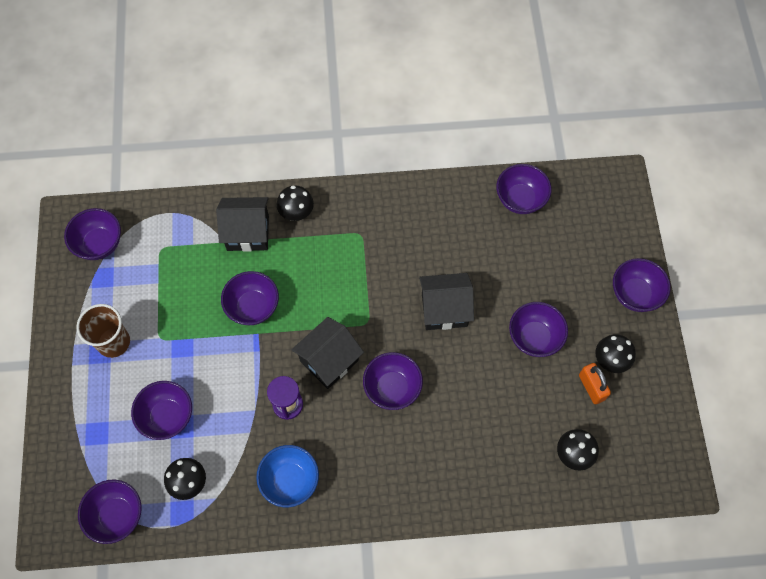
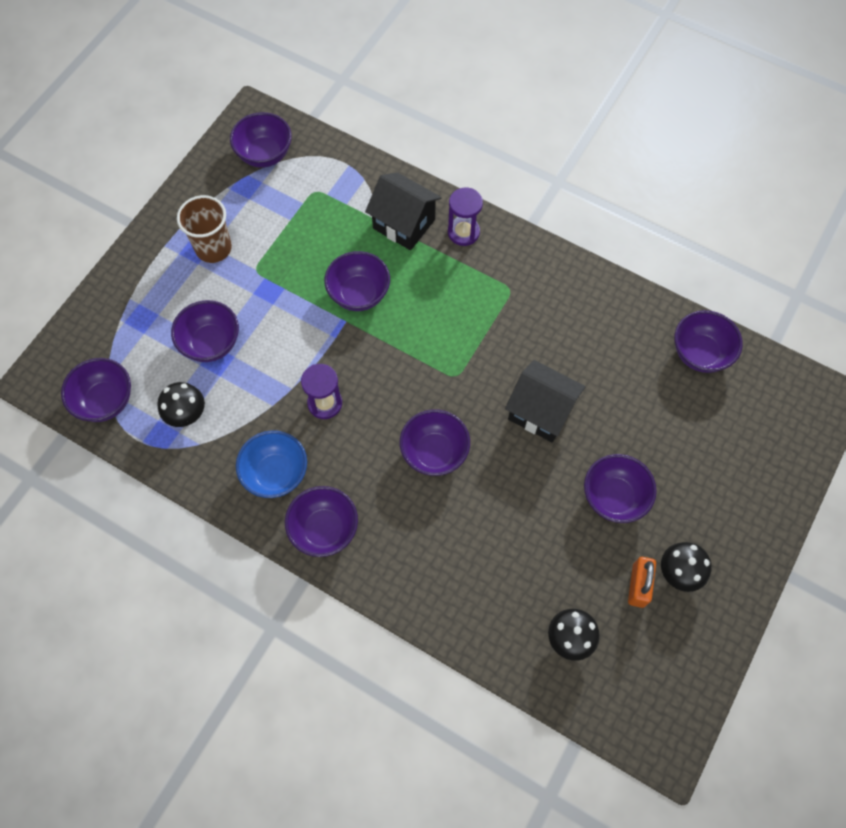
camera: 35 degrees right, 0 degrees up
(296, 212) = (463, 232): black mushroom -> purple hourglass
(329, 360) = (393, 388): black house -> none
(634, 294) = (756, 523): purple bowl -> purple bowl (324, 529)

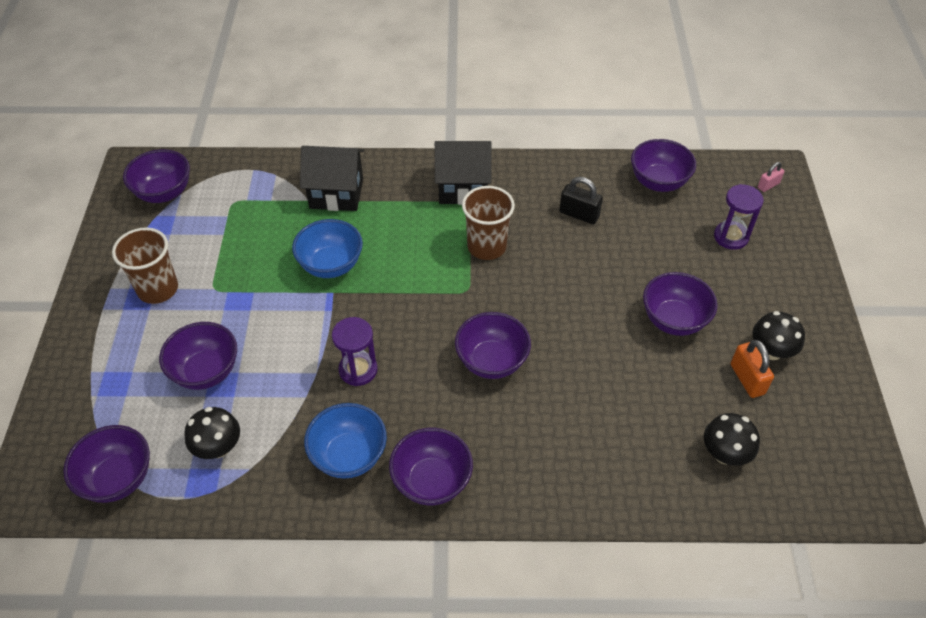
camera: 30 degrees left, 15 degrees down
(359, 294) = (331, 265): purple bowl -> blue bowl
(463, 232) = (395, 178): purple hourglass -> purple hourglass (731, 237)
(499, 342) = (486, 246): none -> brown cup
(541, 412) = (562, 283): black house -> black house (463, 187)
(602, 350) = (579, 214): none -> black padlock
(805, 410) = (768, 185): none -> pink padlock

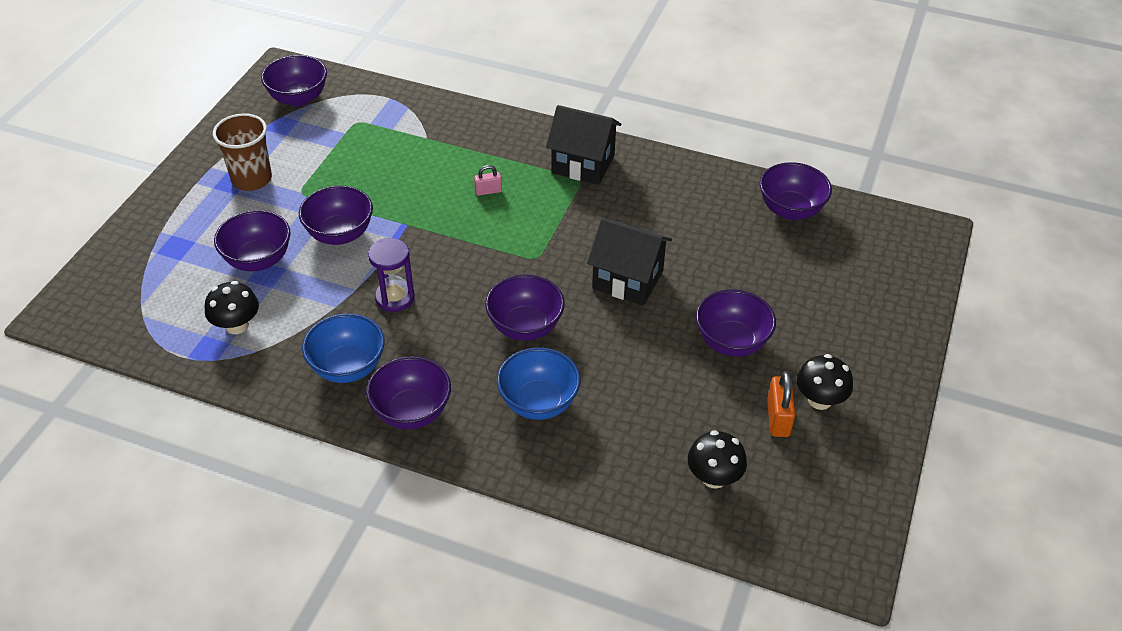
camera: 20 degrees right, 5 degrees down
(118, 479) = (140, 325): purple bowl -> purple bowl (340, 234)
(331, 265) = (418, 200): blue bowl -> blue bowl (538, 403)
(336, 193) = (456, 138): black house -> black house (627, 280)
(486, 246) = (577, 223): brown cup -> none
(579, 214) = (688, 219): black padlock -> none
(731, 237) = (839, 282): purple hourglass -> none
(768, 185) = (911, 244): pink padlock -> pink padlock (488, 191)

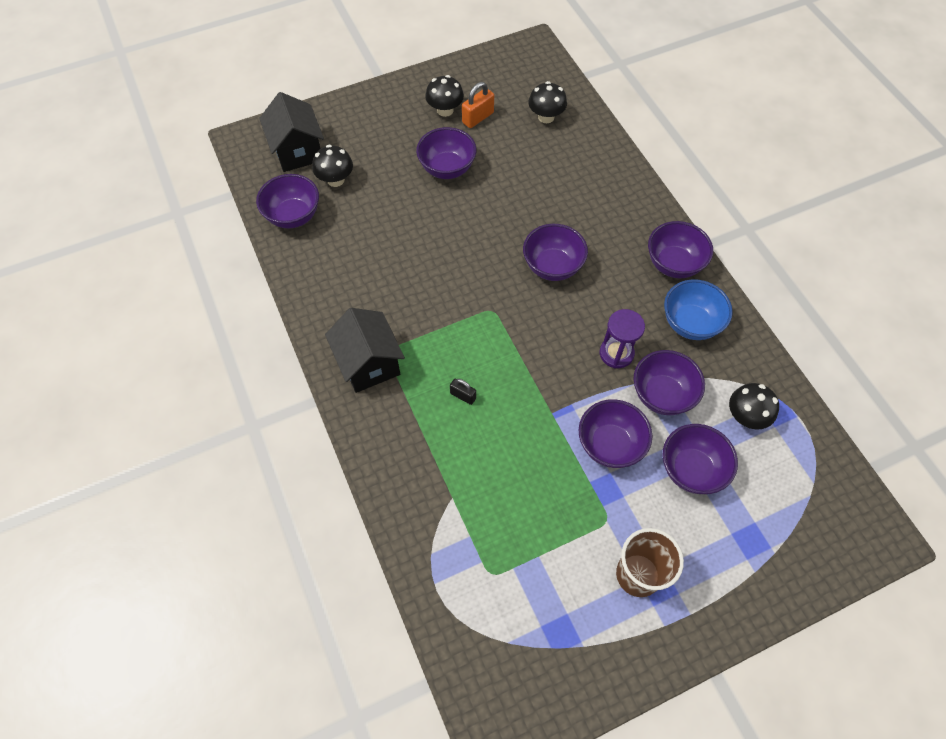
camera: 135 degrees left, 15 degrees up
(298, 98) = (516, 663): purple bowl -> purple bowl (662, 395)
(488, 191) = (463, 396): pink padlock -> black padlock
(538, 403) = (594, 215): blue bowl -> none
(627, 280) = (454, 249): black house -> black house (298, 151)
(806, 259) = (335, 180): none -> black mushroom

